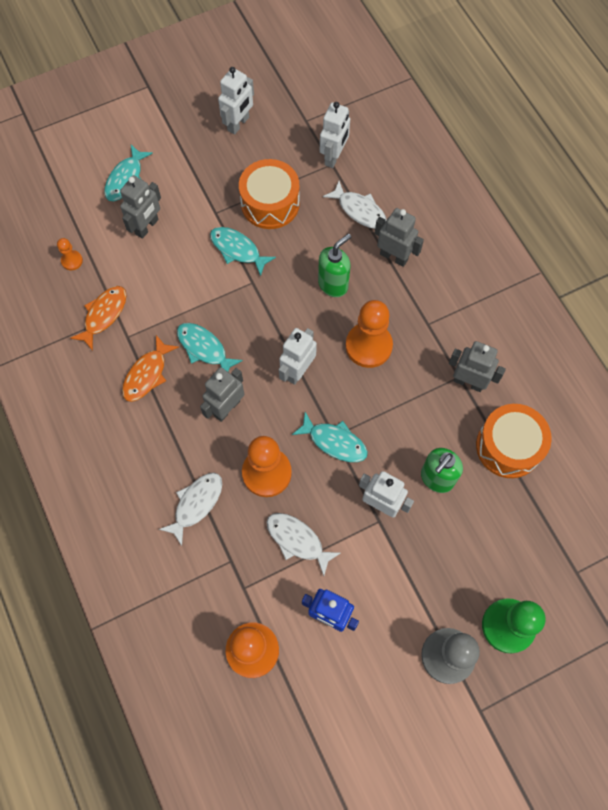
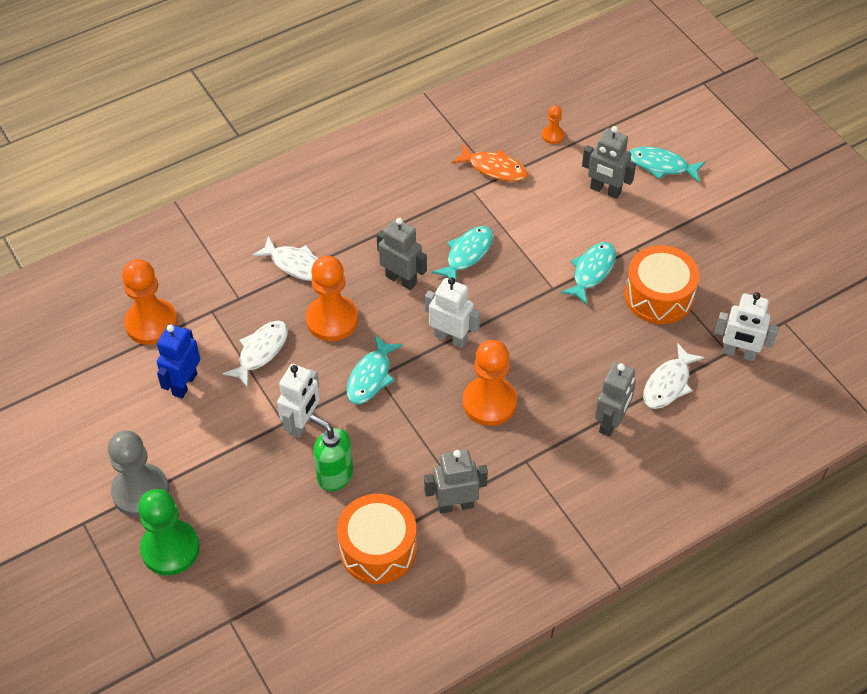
camera: 85 degrees right, 15 degrees down
(147, 374) = (432, 210): orange fish -> none
(238, 124) = (761, 257): white robot -> none
(333, 284) = (563, 364): green soap dispenser -> none
(468, 382) = (455, 505): grey robot -> grey robot turned 120 degrees counterclockwise

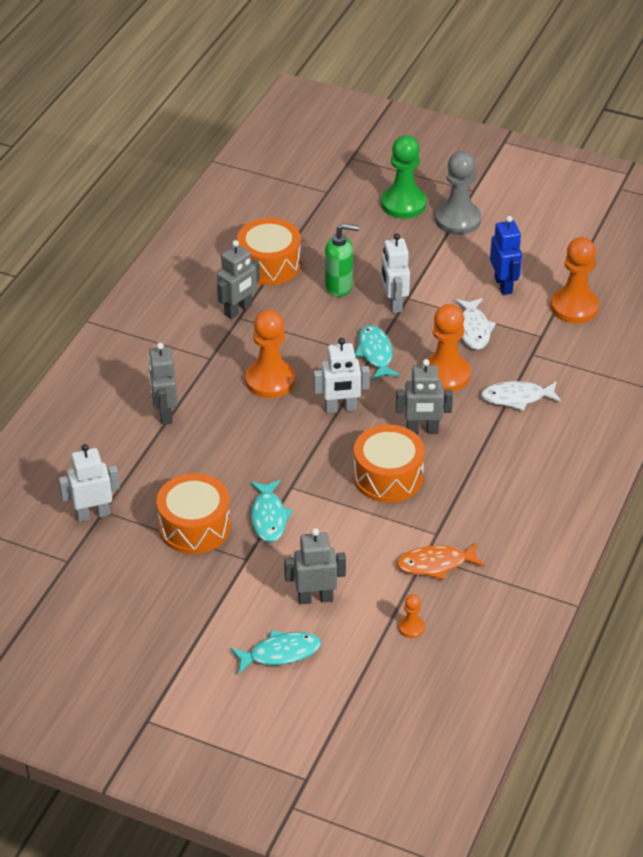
camera: 145 degrees right, 10 degrees down
(467, 254) = (388, 476): turquoise fish -> orange drum
(668, 384) = (138, 462): white fish -> none

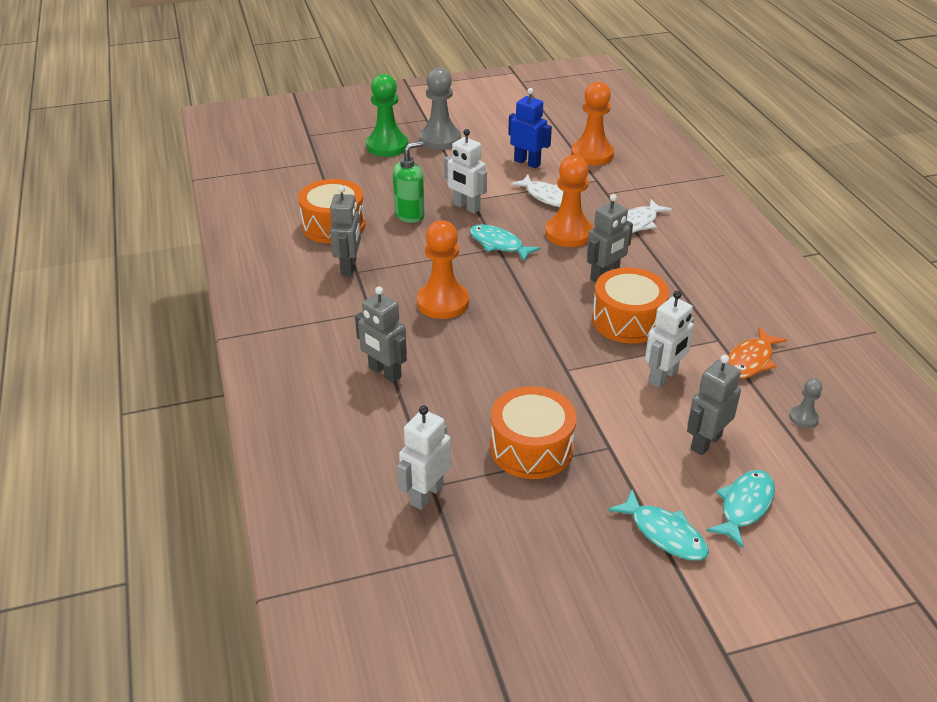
camera: 40 degrees left, 5 degrees down
(269, 517) = (582, 403): turquoise fish -> turquoise fish (664, 533)
(341, 408) = (525, 293): white robot -> white robot (663, 377)
(411, 627) = (803, 418): orange pawn -> grey pawn

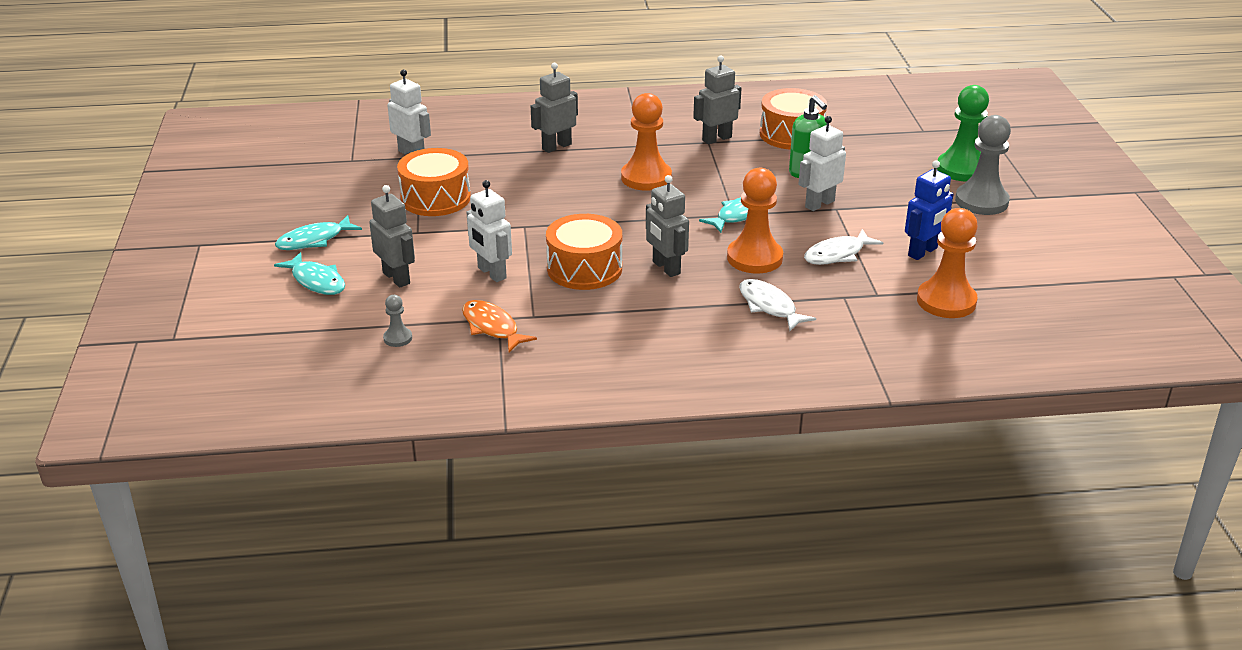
camera: 100 degrees right, 5 degrees down
(349, 267) = (716, 139): grey robot -> grey robot turned 135 degrees clockwise

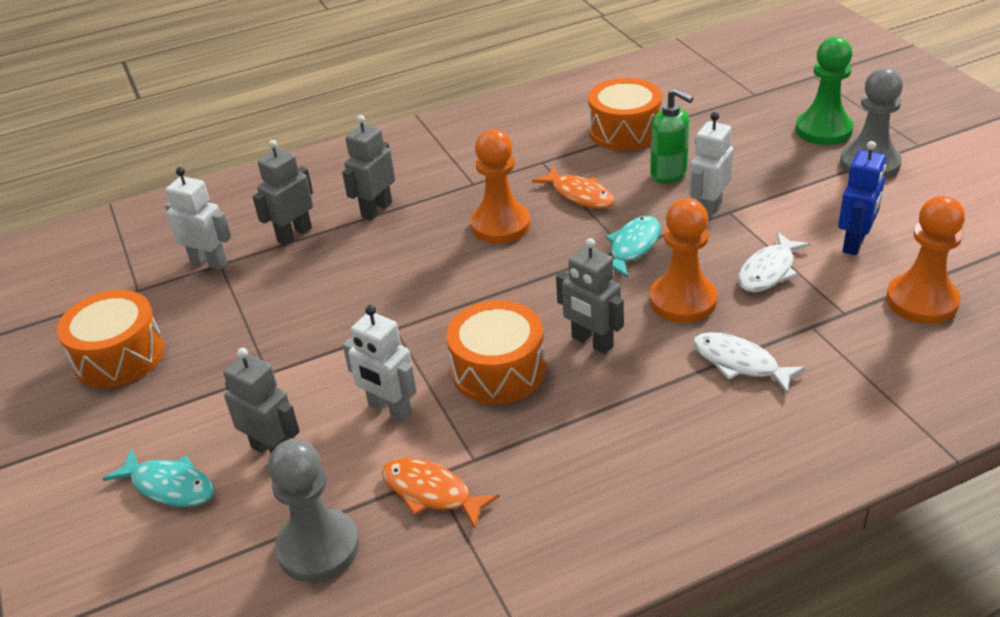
camera: 15 degrees left, 5 degrees up
(314, 240) = (139, 422): turquoise fish -> none
(398, 338) = (318, 547): grey pawn -> grey pawn, size x2.13
(435, 198) = (267, 317): orange drum -> orange drum (119, 356)
(716, 139) = (549, 156): grey robot -> grey robot (294, 235)
(722, 171) = (579, 195): none -> orange fish

